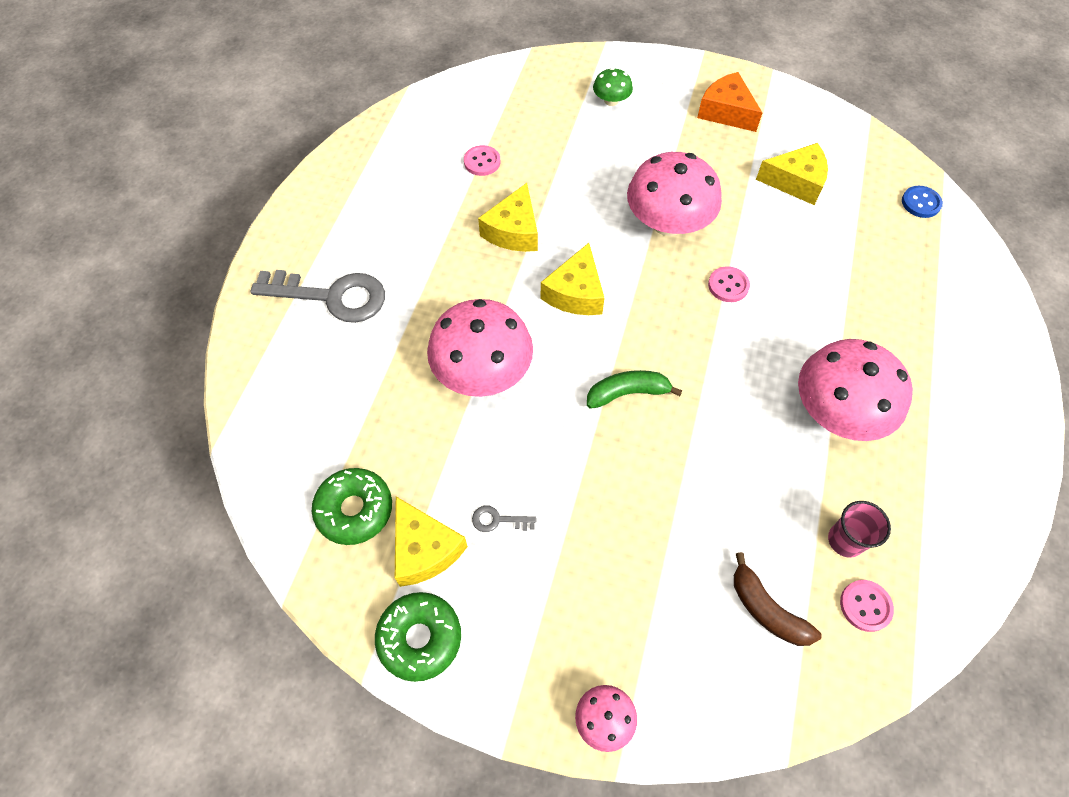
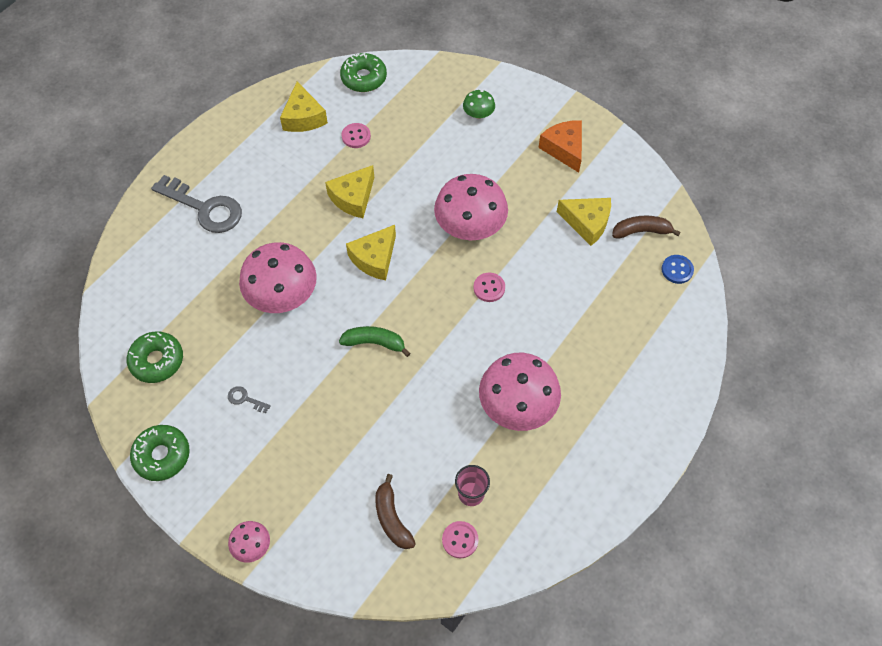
camera: 20 degrees right, 0 degrees up
(424, 549) = (189, 401): yellow cheese -> yellow cheese (303, 117)
(459, 97) = (364, 78): none -> green donut
(859, 173) = (641, 231): none -> brown banana

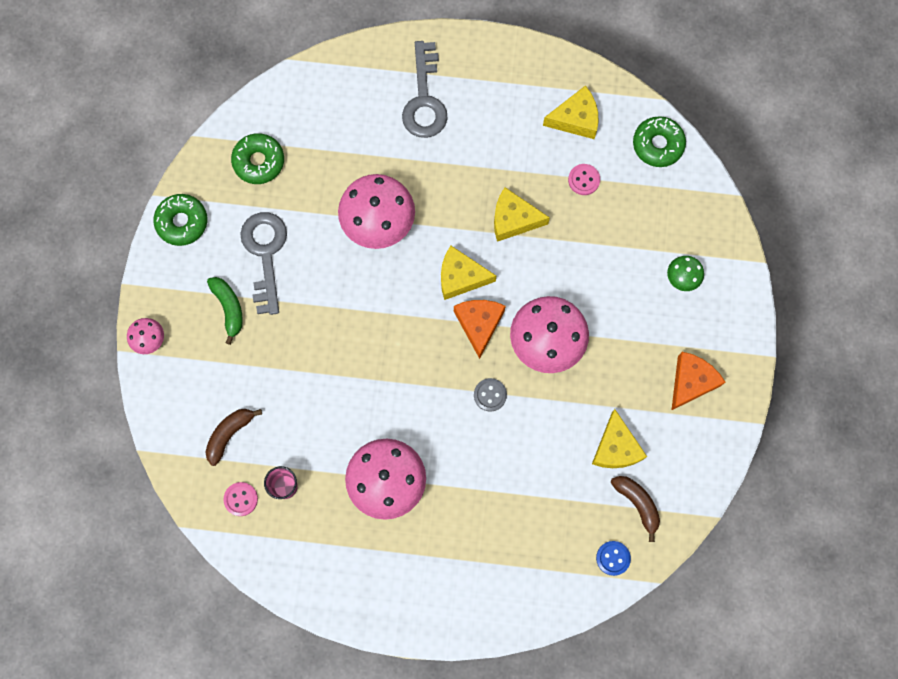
camera: 60 degrees right, 15 degrees up
(245, 399) = (265, 254): grey key -> grey key, size x2.45
(303, 117) = (575, 119): yellow cheese -> yellow cheese turned 150 degrees counterclockwise
(375, 343) = (377, 327): green banana -> green banana (229, 308)
(424, 265) = (479, 324): none -> orange cheese
(489, 288) = (490, 395): pink button -> grey button

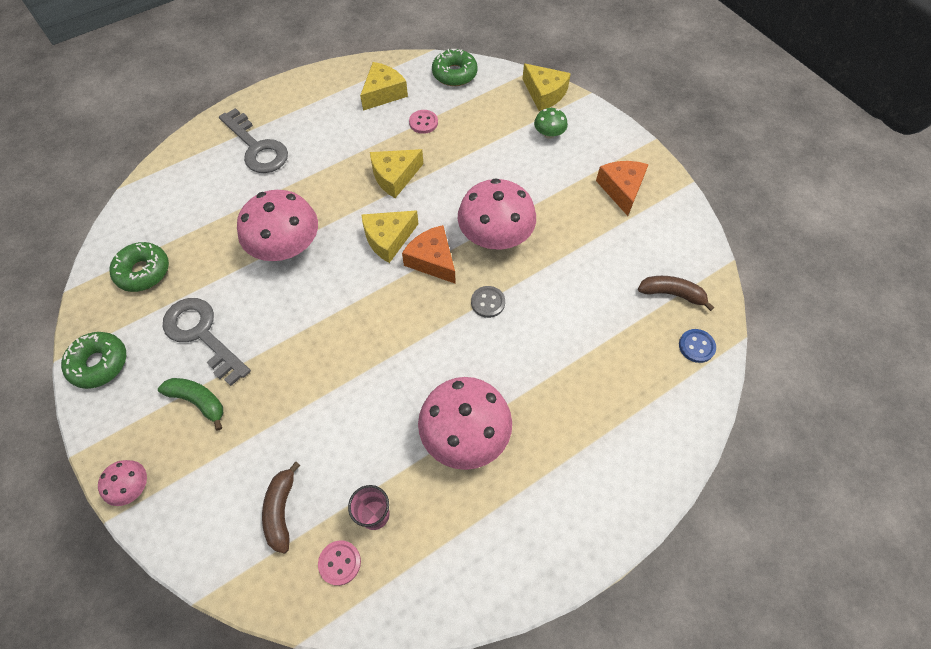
camera: 40 degrees left, 15 degrees down
(615, 447) = (616, 268): yellow cheese -> yellow cheese (544, 94)

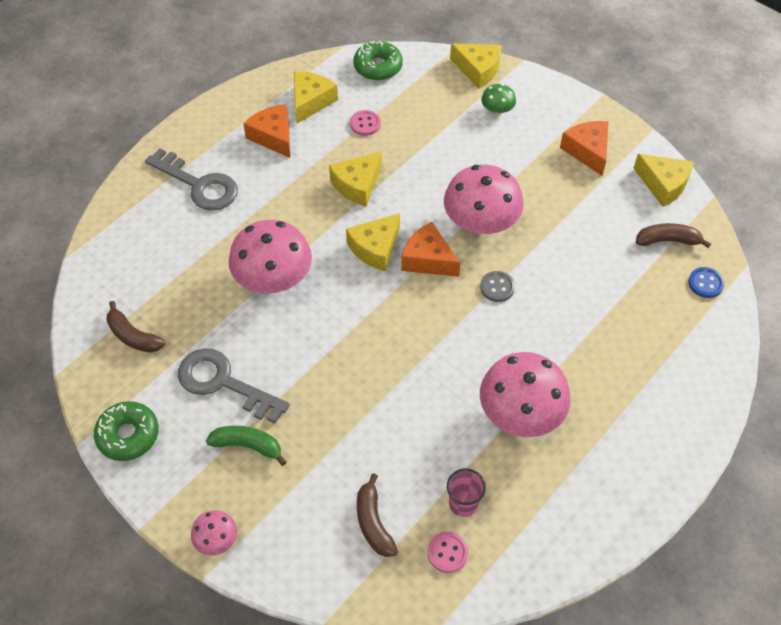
camera: 15 degrees left, 5 degrees down
(143, 271) = (133, 336): green donut -> brown banana
(338, 118) = (273, 136): none -> orange cheese
(685, 237) = (663, 184): none -> yellow cheese

